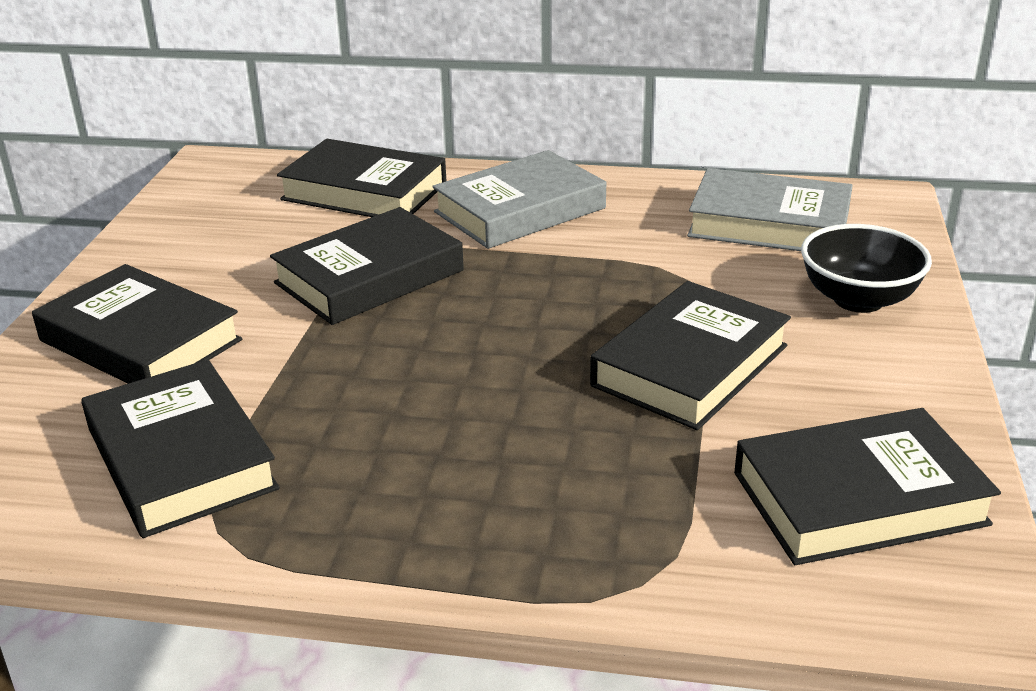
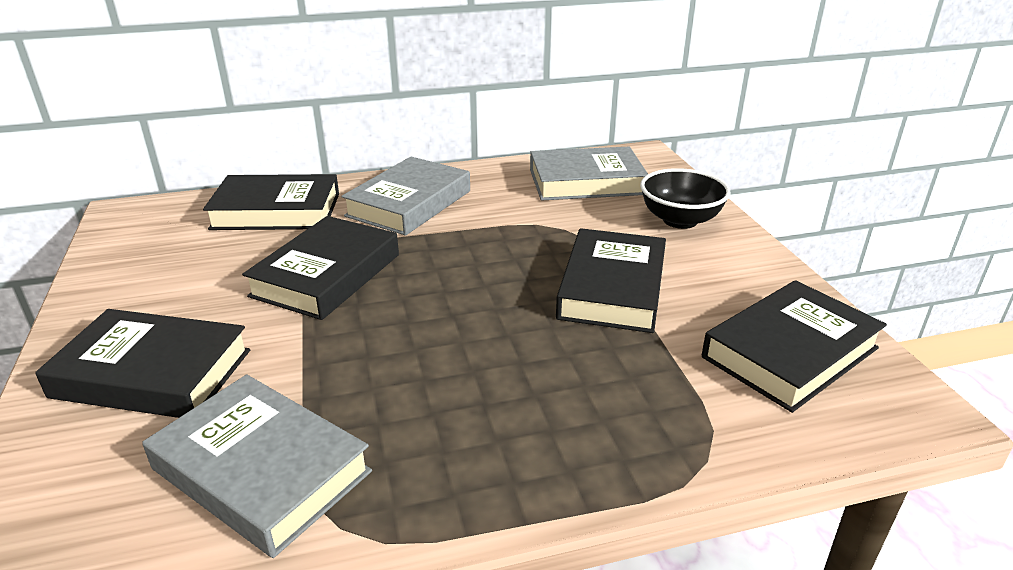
camera: 25 degrees left, 0 degrees up
(180, 458) = (261, 470): black book -> grey book

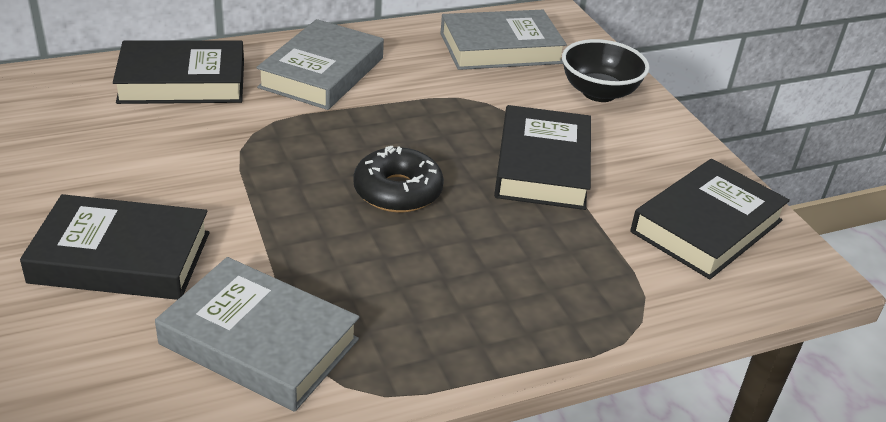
camera: 10 degrees left, 5 degrees up
(327, 275) = (259, 154): black book -> none
(455, 311) = (397, 191): none -> black donut

